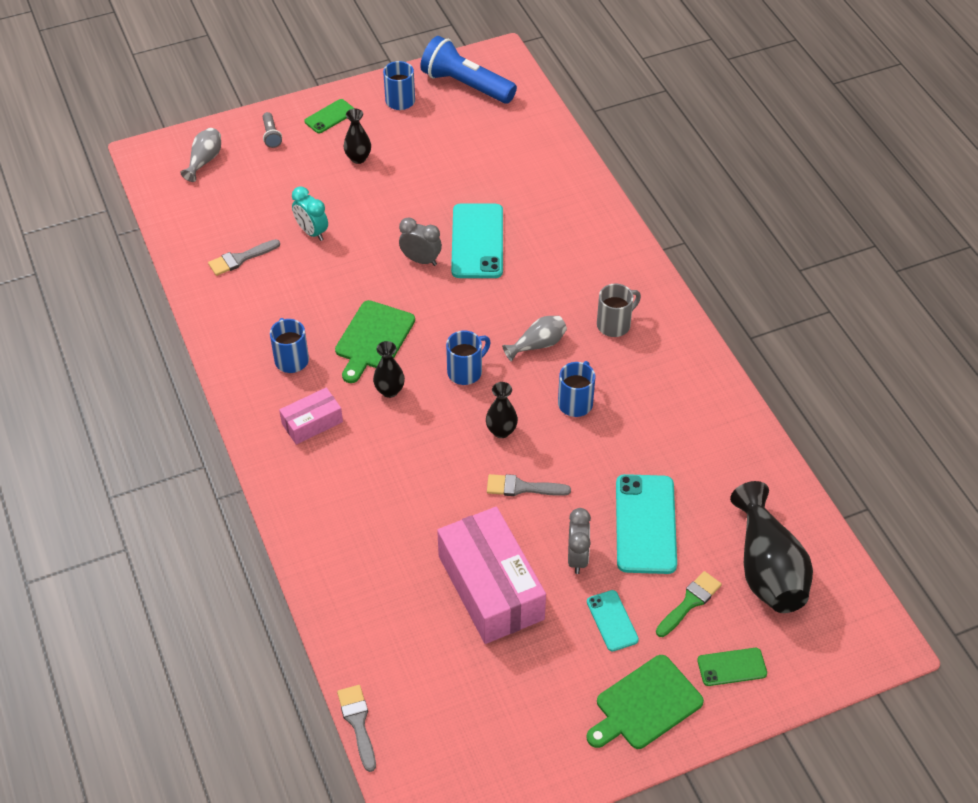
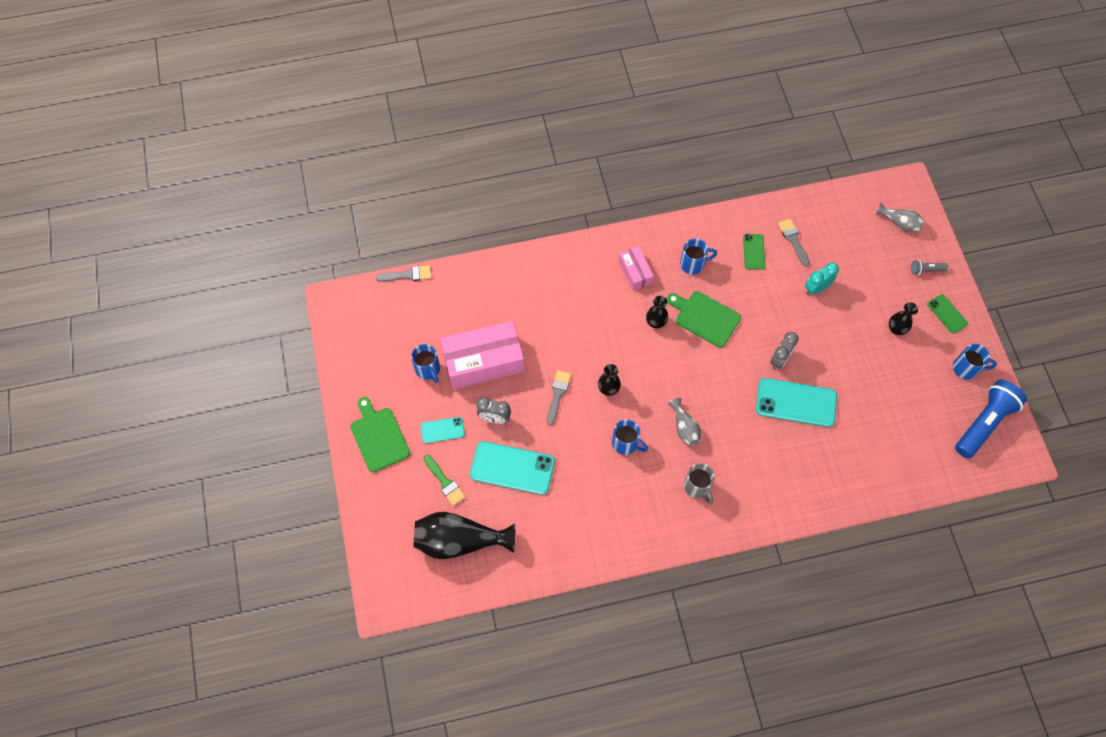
camera: 100 degrees right, 15 degrees up
(466, 371) = (666, 374): blue mug -> blue mug (428, 369)
(732, 667) = (391, 496): green phone -> green phone (754, 251)

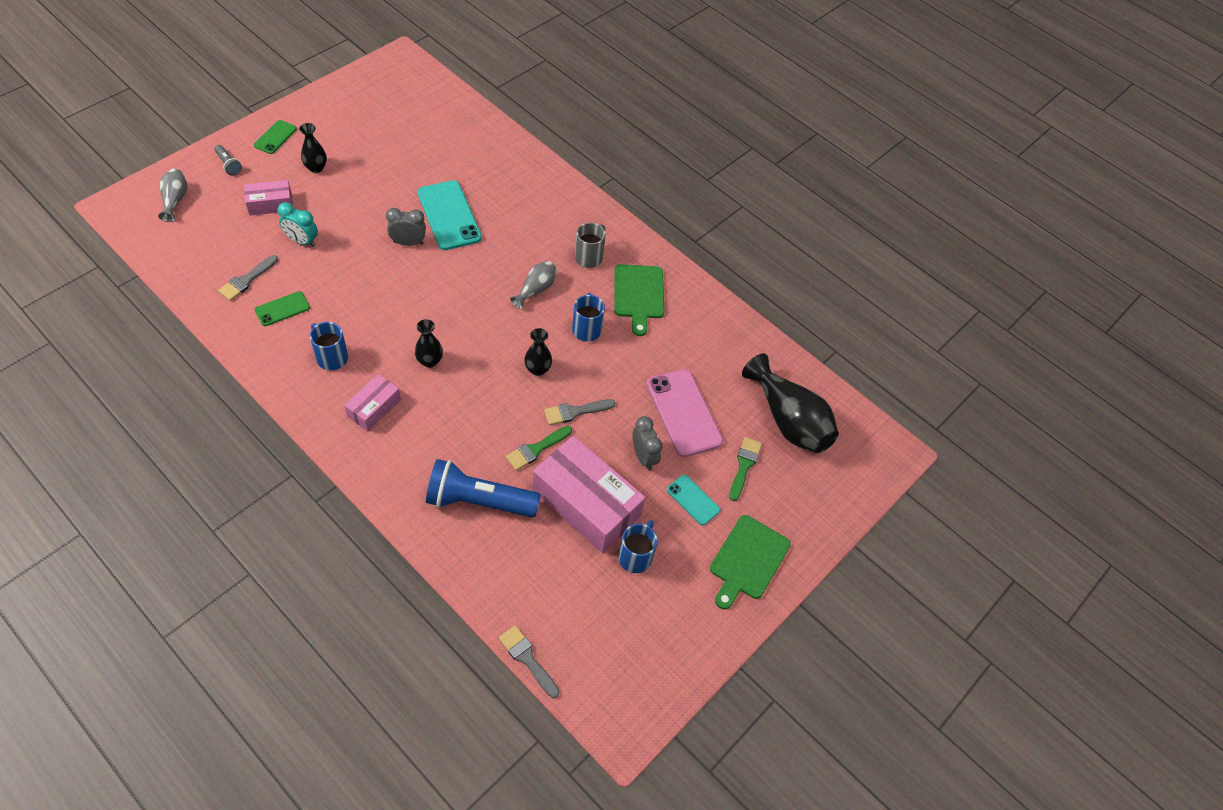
camera: 130 degrees left, 10 degrees down
(512, 468) = (684, 412): turquoise phone -> pink phone
(543, 353) = (536, 449): none -> green brush
(705, 318) = (396, 320): green cutting board -> green cutting board (639, 295)
(867, 282) = (270, 204): none -> pink box
(966, 368) = (331, 110): blue mug -> none
(984, 423) = (383, 87): blue flashlight -> blue flashlight (478, 501)

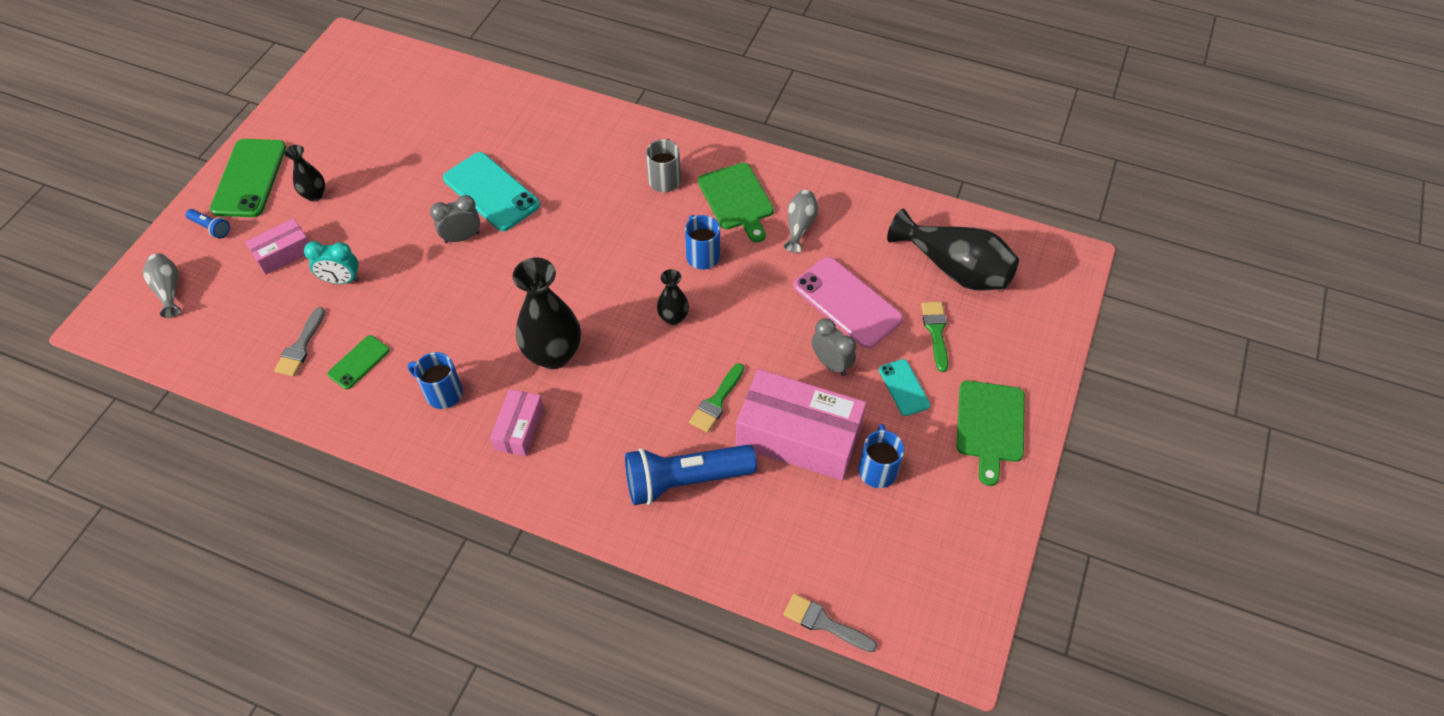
camera: 15 degrees left, 0 degrees up
(228, 164) = (211, 228): grey flashlight -> blue flashlight
(275, 137) = (249, 178): green phone -> green phone, size x1.86
(430, 361) = (553, 354): black vase -> black vase, size x1.93
(536, 289) = (626, 235): grey vase -> grey vase (800, 226)
(575, 412) = (736, 346): grey brush -> none
(693, 500) = (904, 387): turquoise phone -> turquoise phone turned 45 degrees clockwise

